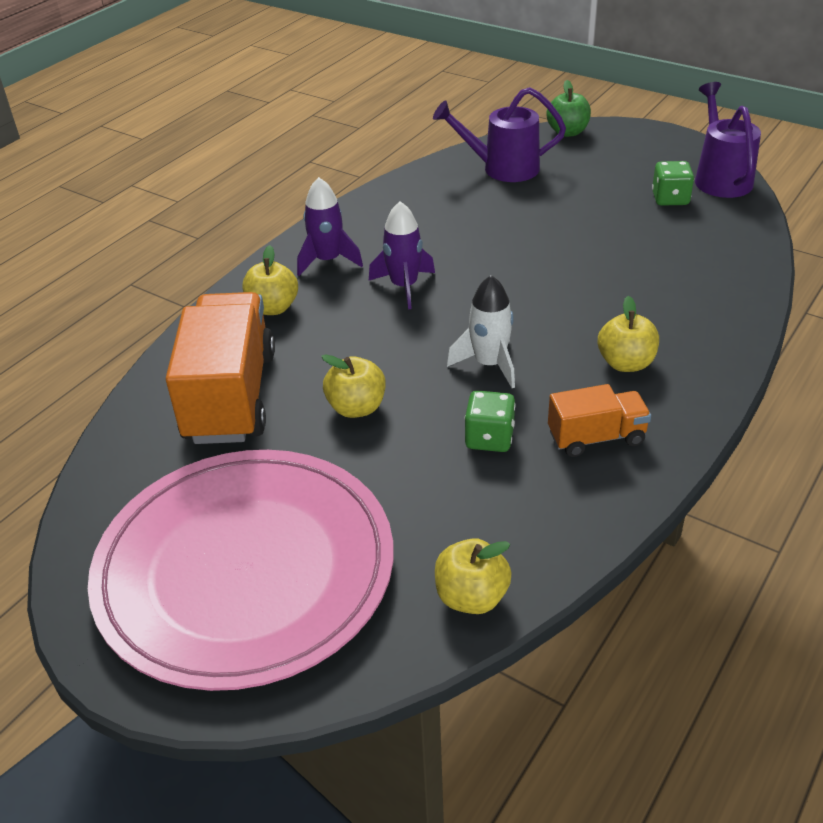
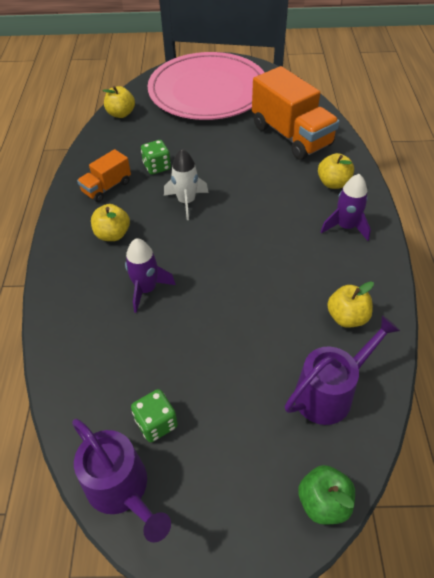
camera: 145 degrees right, 10 degrees up
(356, 408) = (230, 154): yellow apple -> yellow apple (347, 317)
(404, 286) = (279, 229): purple rocket -> purple rocket (146, 289)

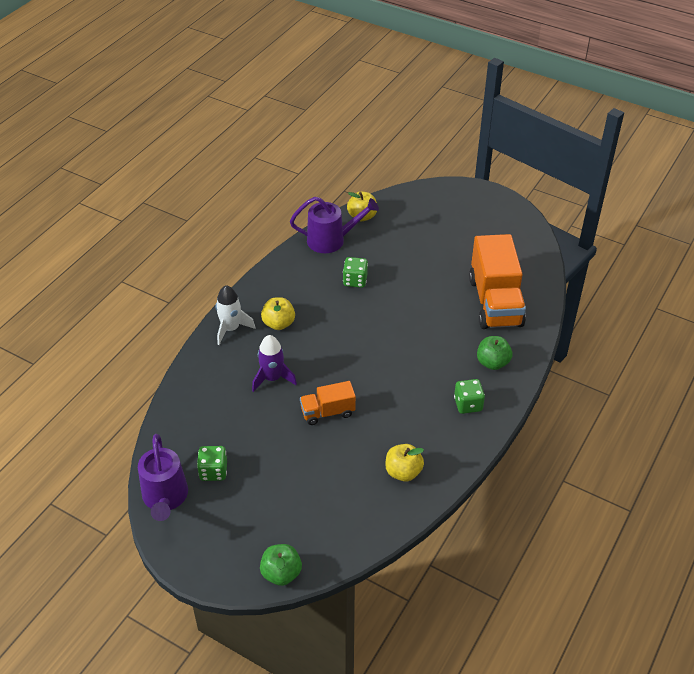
camera: 30 degrees right, 5 degrees down
(107, 187) = (302, 281): orange truck -> orange truck (327, 412)
(186, 202) = (355, 322): white rocket -> white rocket (231, 329)
(208, 91) = (457, 224): pink plate -> none
(330, 392) = (344, 514): purple watering can -> purple watering can (332, 240)
(333, 183) = (492, 363): yellow apple -> green apple
(346, 227) = (468, 404): purple rocket -> green dice

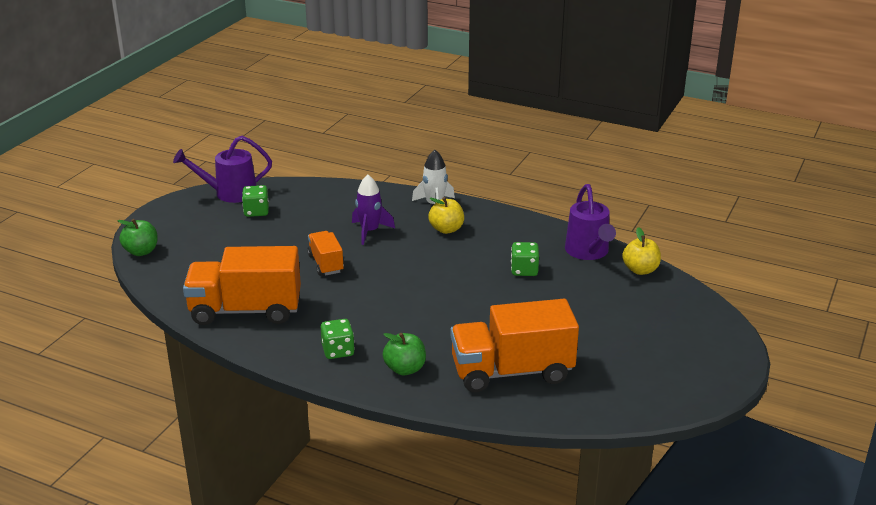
camera: 85 degrees right, 15 degrees down
(403, 472) = (245, 310): yellow apple -> orange truck

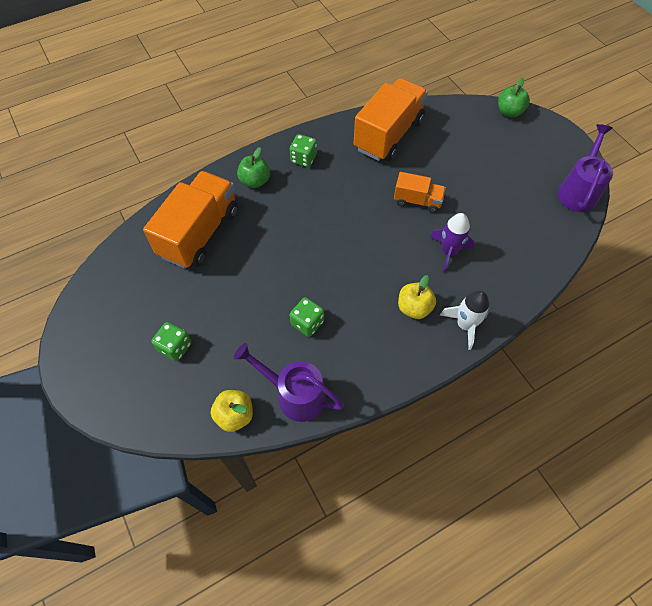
camera: 125 degrees right, 30 degrees up
(256, 211) = (532, 195): green dice -> green dice (175, 347)

